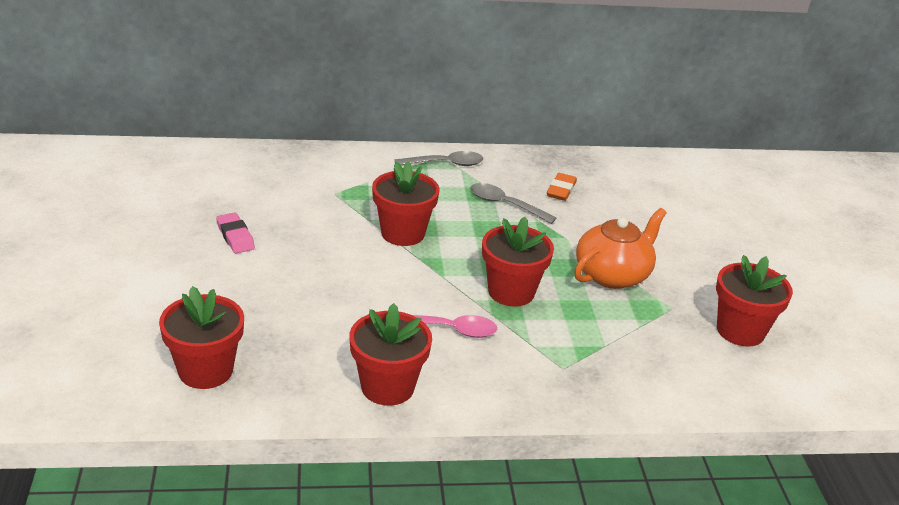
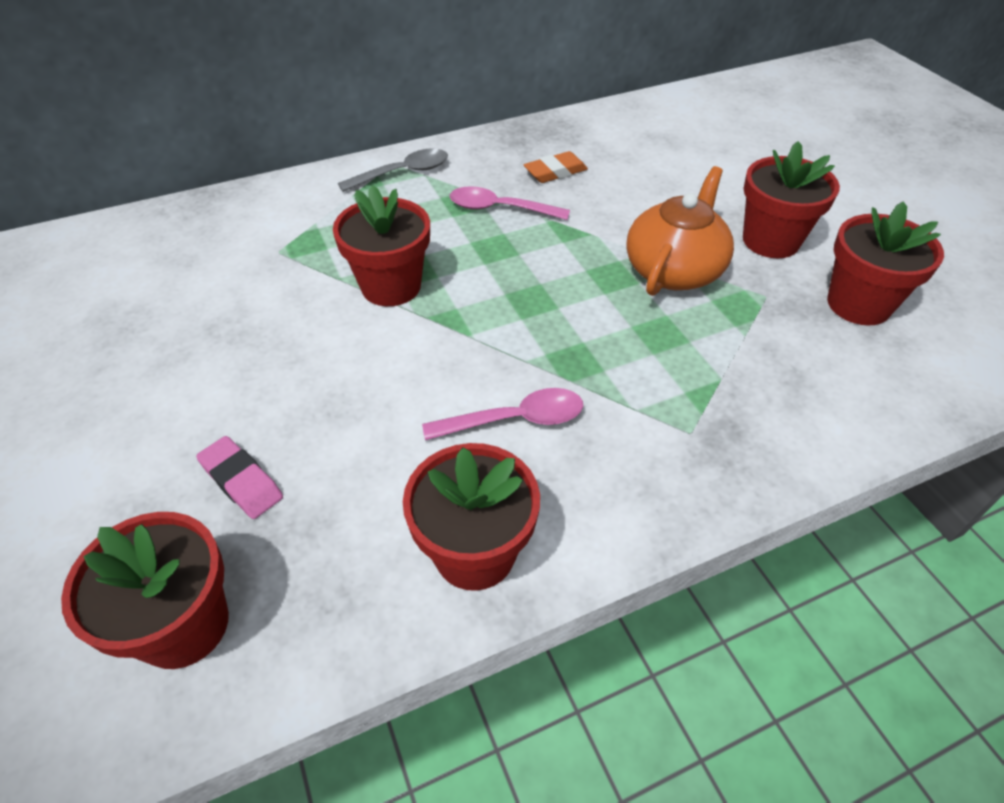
camera: 15 degrees left, 15 degrees up
(235, 237) = (160, 359): pink eraser -> pink eraser (241, 481)
(505, 205) = (500, 209): grey spoon -> pink spoon
(511, 292) = (567, 333): red flower pot -> red flower pot (770, 241)
(561, 190) = (555, 172): orange eraser -> orange eraser turned 60 degrees clockwise

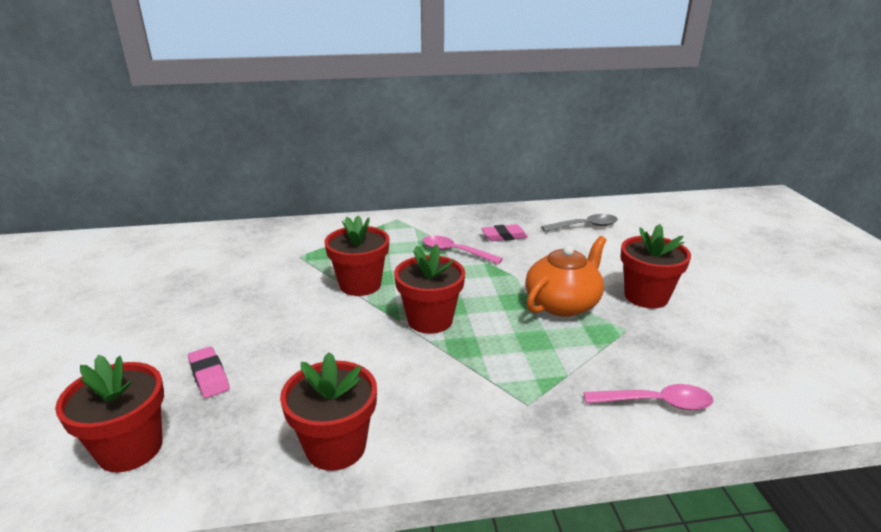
camera: 15 degrees right, 20 degrees down
(402, 173) = (400, 224): grey spoon -> grey spoon (585, 226)
(515, 420) = (404, 373): pink spoon -> pink spoon (656, 403)
(555, 172) = (504, 236): orange eraser -> pink eraser
(858, 304) = (700, 346): red flower pot -> red flower pot (430, 320)

